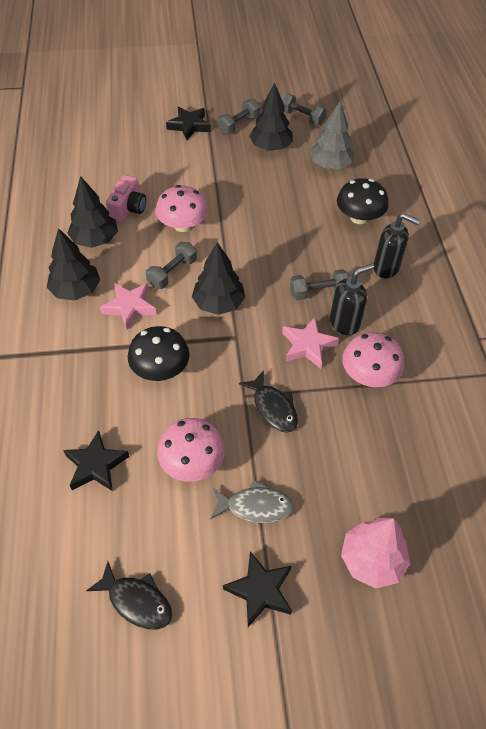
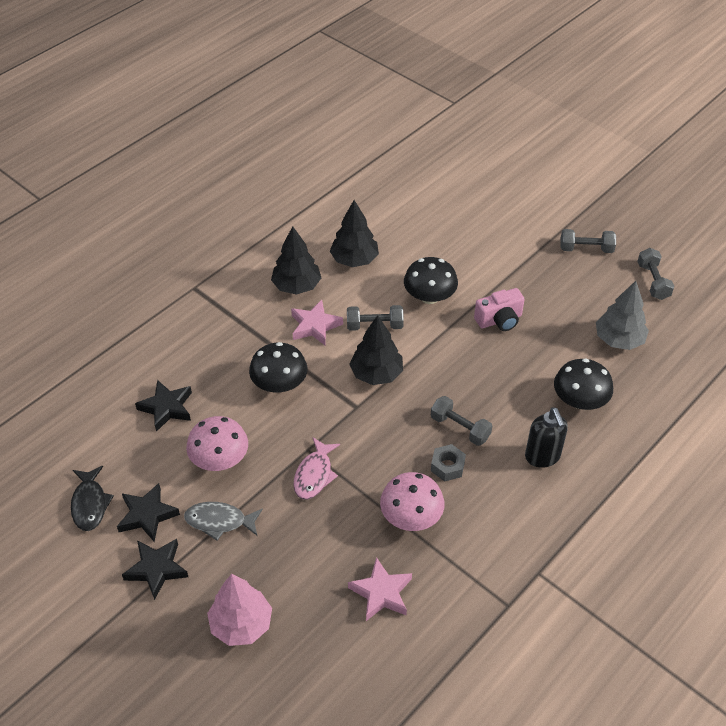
camera: 50 degrees right, 5 degrees down
(128, 209) = (406, 255): pink camera -> pink camera (499, 320)
(183, 225) = (429, 296): pink mushroom -> black mushroom
(189, 126) = (542, 221): black star -> black star (147, 515)
(255, 506) = (219, 521): grey fish -> grey fish turned 135 degrees clockwise
(270, 147) = (587, 287): black tree -> none
(273, 408) = (314, 474): black fish -> pink fish
(308, 346) = (397, 457): pink star -> pink star (381, 593)
(345, 323) = (447, 466): black soap dispenser -> grey nut

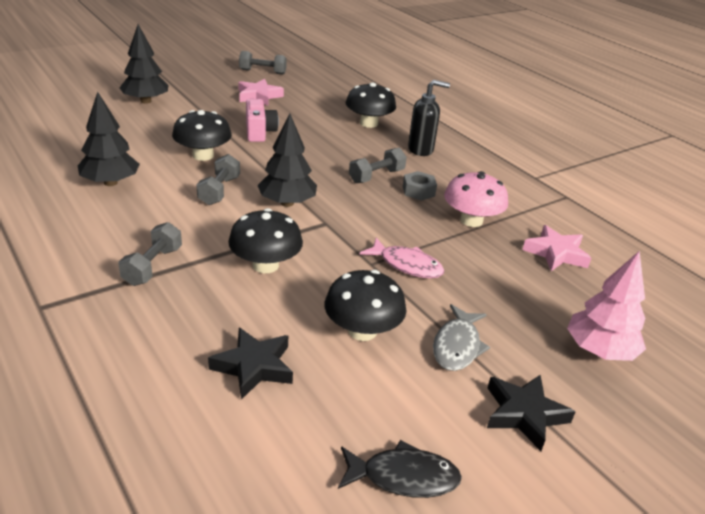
camera: 80 degrees left, 15 degrees down
(147, 515) = (436, 412): black star -> none
(220, 459) = (362, 331): pink mushroom -> black mushroom
(296, 286) = (116, 225): black tree -> black tree (145, 101)
(315, 326) = (191, 225): pink star -> pink star (259, 96)
(586, 249) = (206, 83): grey dumbbell -> grey dumbbell (153, 266)
(618, 340) = (314, 96): grey tree -> none

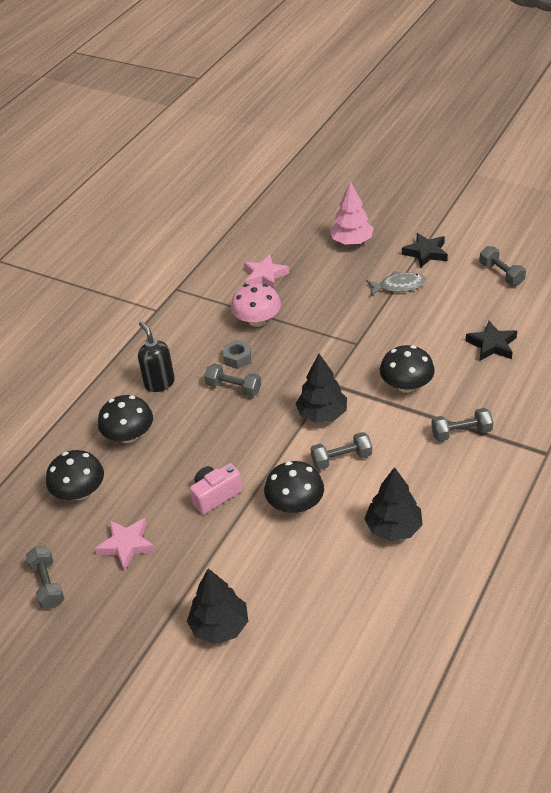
camera: 110 degrees left, 10 degrees up
(362, 331) = (423, 321): black mushroom -> black mushroom (79, 492)
(403, 477) = (501, 274): black fish -> grey dumbbell
(407, 265) = (342, 329): pink fish -> none

